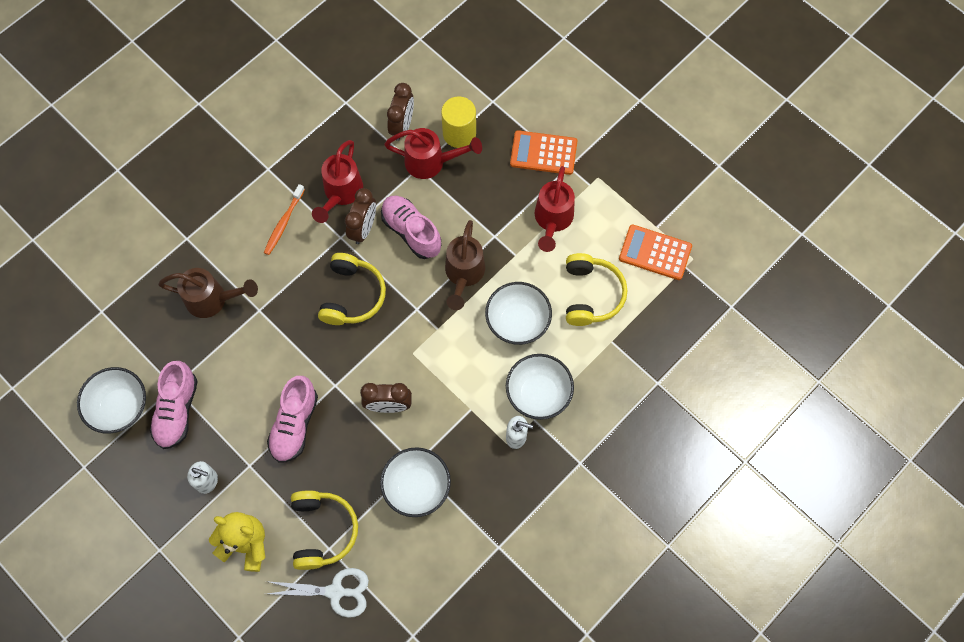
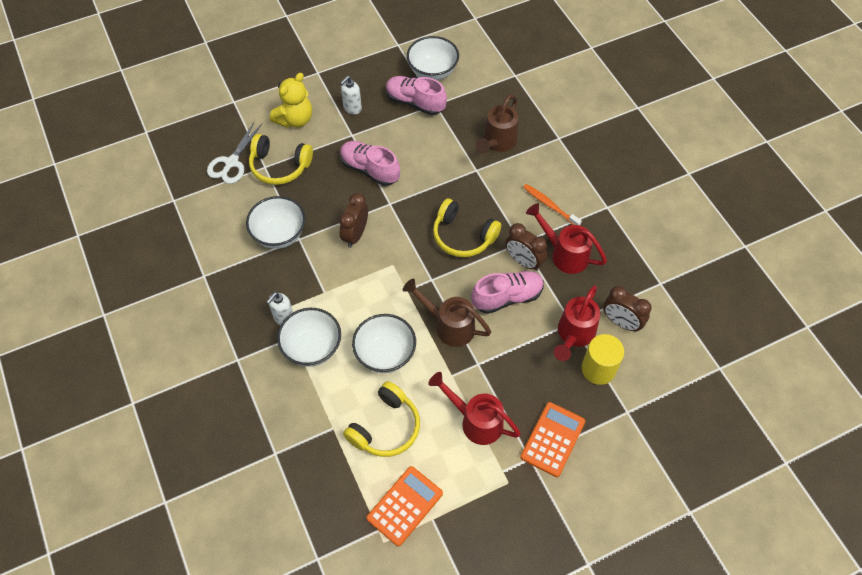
camera: 110 degrees right, 10 degrees down
(591, 294) = (385, 427): yellow headphones -> yellow headphones turned 75 degrees counterclockwise

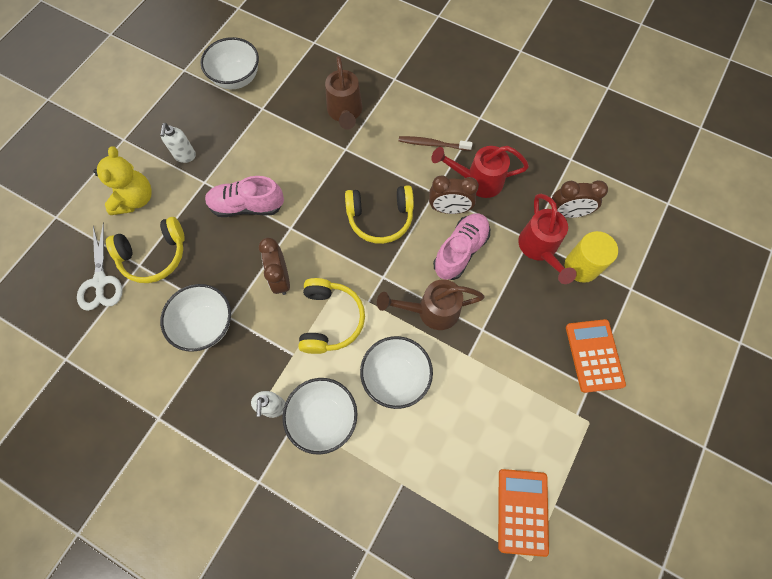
camera: 35 degrees left, 10 degrees up
(385, 427) = (449, 448): yellow headphones -> yellow headphones (330, 320)
(415, 102) = (242, 117): pink shoe -> none
(475, 420) = (520, 384): red watering can -> none
(550, 205) = (433, 144): orange toothbrush -> brown toothbrush

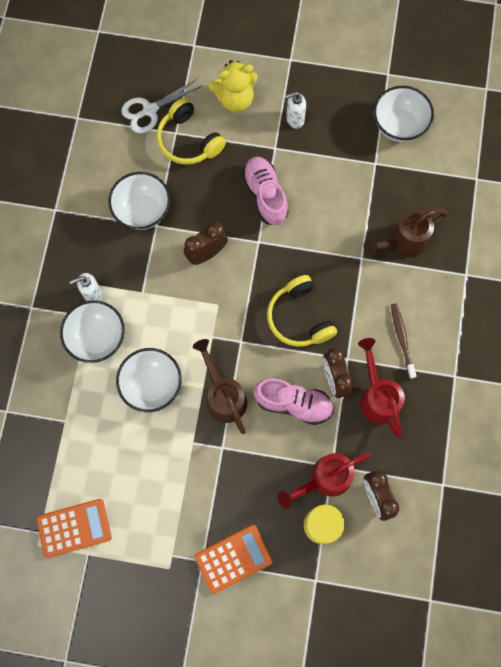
camera: 70 degrees right, 5 degrees up
(330, 320) = (183, 311): yellow headphones -> none

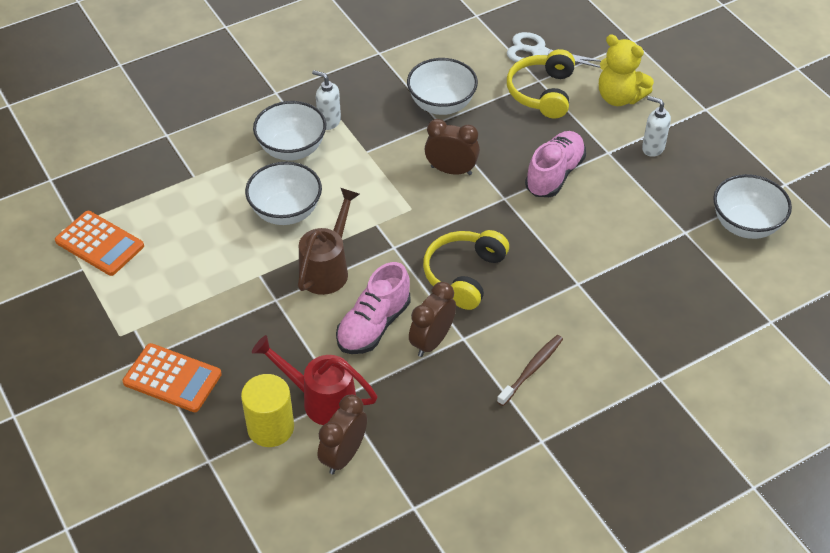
camera: 50 degrees right, 25 degrees down
(293, 403) = (373, 325): pink shoe -> pink shoe turned 60 degrees clockwise
(377, 396) = (450, 387): red watering can -> none
(402, 242) = (632, 305): brown watering can -> none

